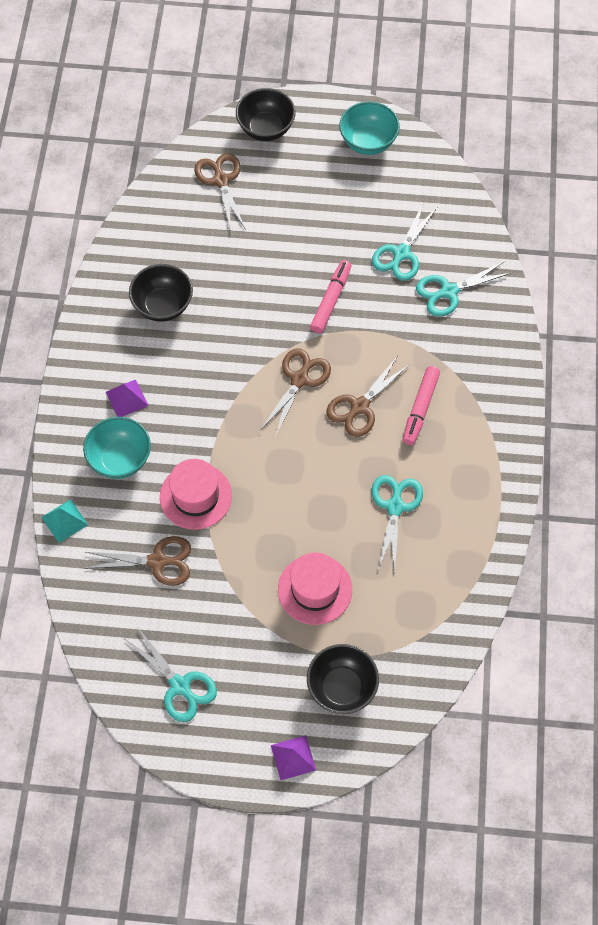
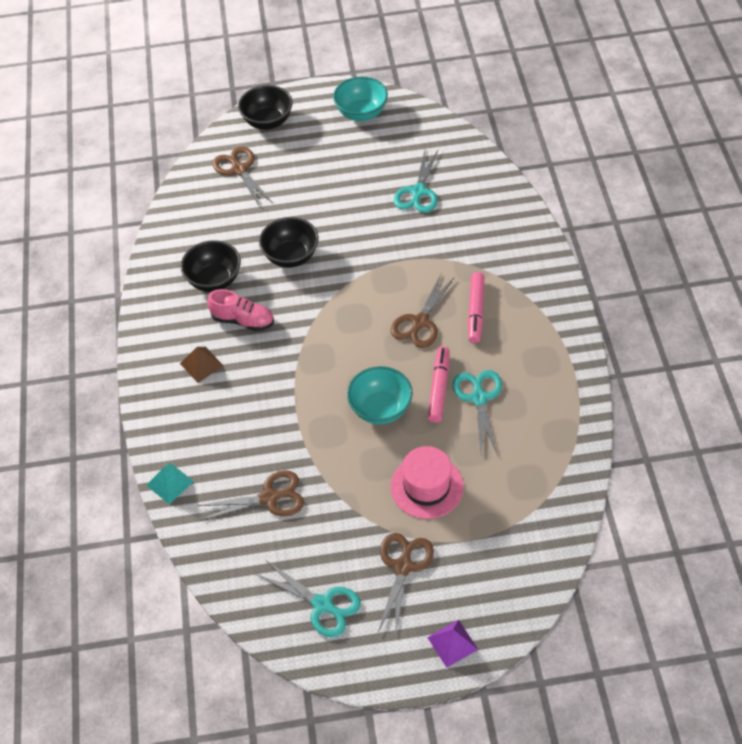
camera: 10 degrees left, 10 degrees down
(120, 459) = (209, 417): turquoise bowl -> turquoise bowl (380, 409)
(127, 398) = (201, 364): purple pyramid -> brown pyramid
(180, 359) = (243, 320): none -> pink shoe
(196, 496) = (290, 432): pink hat -> none
(299, 379) = (358, 312): brown scissors -> brown scissors (403, 566)
(331, 300) = (367, 242): pink marker -> pink marker (439, 388)
(342, 687) = (479, 567): black bowl -> black bowl (291, 256)
(449, 291) = (470, 212): turquoise scissors -> none

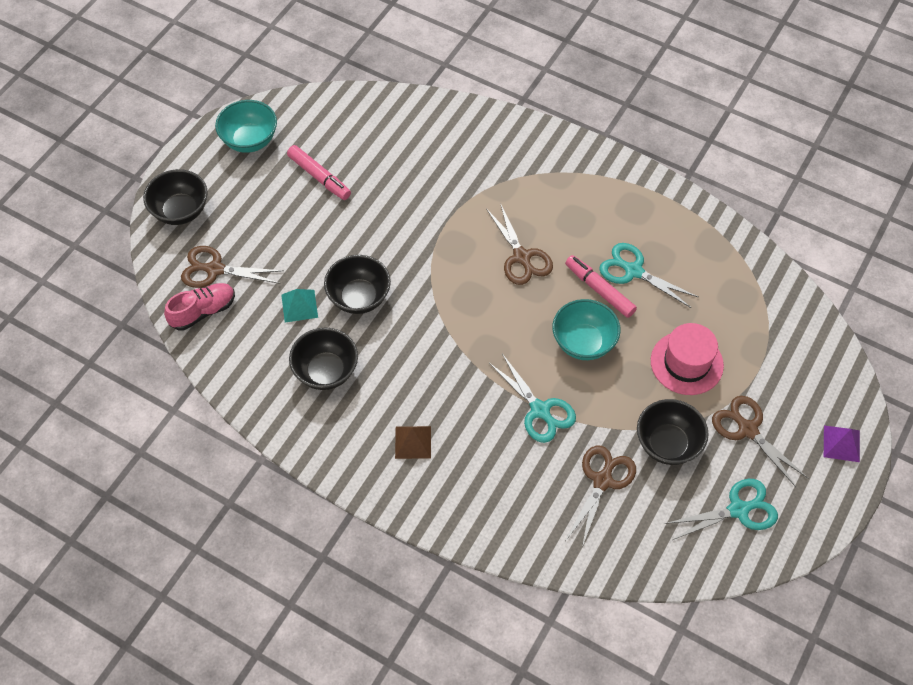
camera: 55 degrees left, 5 degrees up
(170, 483) = (521, 548): turquoise pyramid -> turquoise pyramid (299, 306)
(243, 320) = (394, 379): pink shoe -> pink shoe (203, 312)
(340, 520) = (667, 444): none -> black bowl
(418, 192) = (383, 164): turquoise scissors -> turquoise scissors (540, 410)
(476, 311) = (547, 214): pink marker -> pink marker (319, 177)

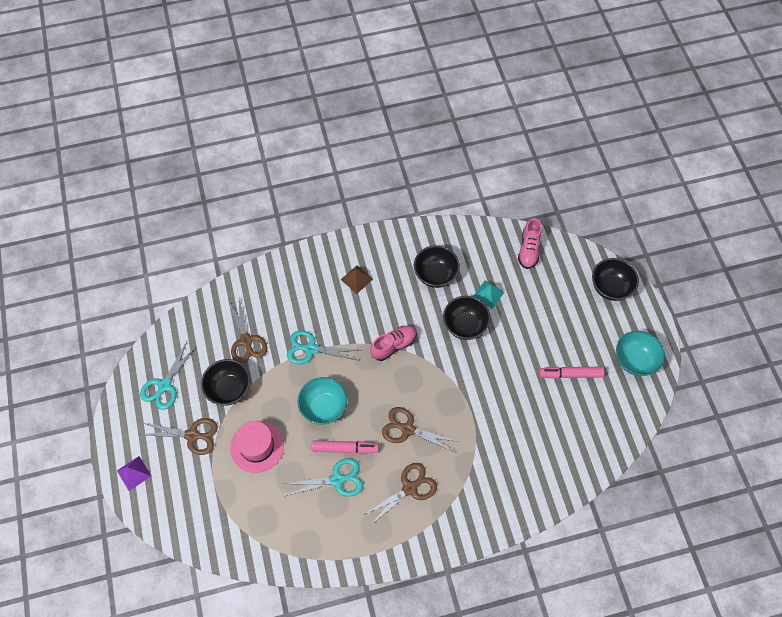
camera: 135 degrees right, 5 degrees up
(215, 269) = (552, 274): brown scissors -> brown scissors (409, 488)
(451, 340) = (393, 345): none -> pink shoe

